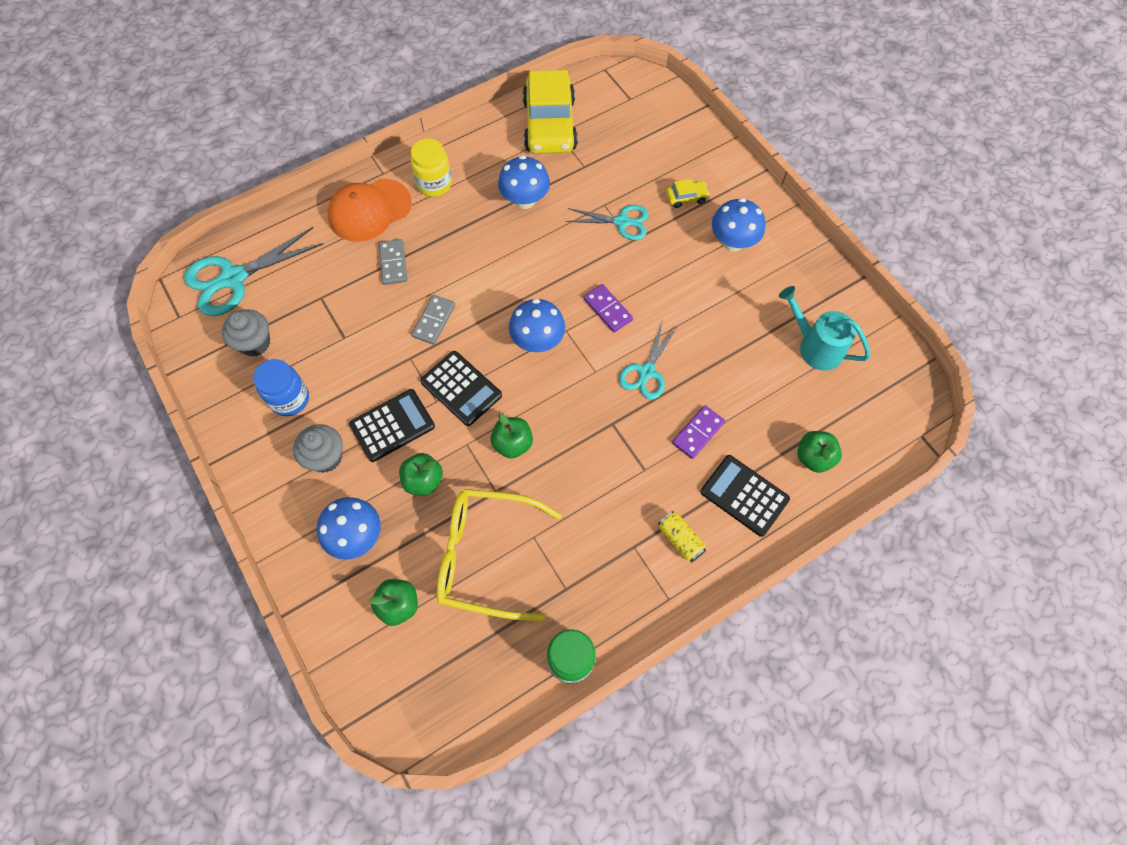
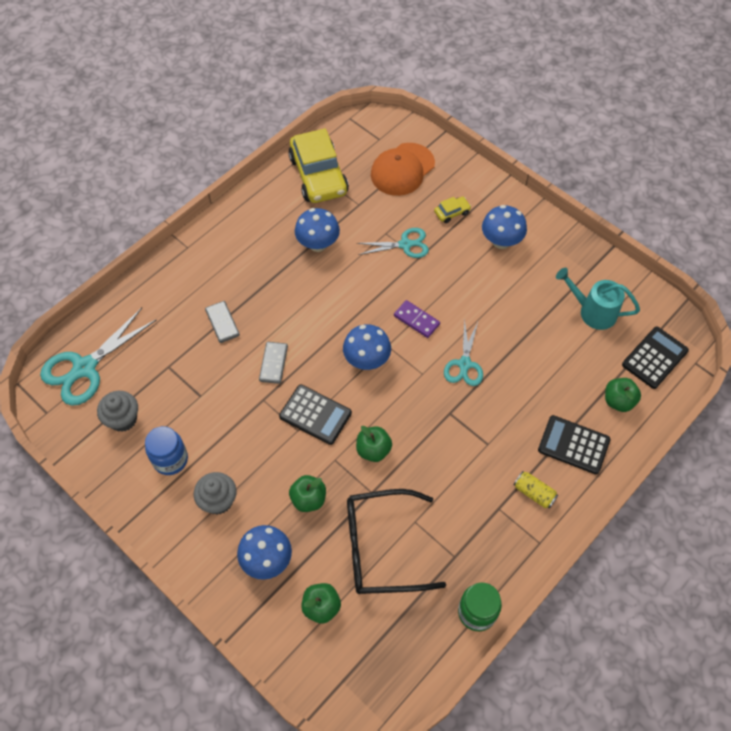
camera: 15 degrees left, 5 degrees down
(369, 210) = (186, 282): orange cap -> orange cap (402, 169)
(392, 426) = (267, 460): black calculator -> black calculator (654, 358)
(434, 184) = (235, 247): yellow jar -> none
(485, 556) = (381, 548): yellow glasses -> black glasses
(698, 433) = (521, 404): purple domino -> none

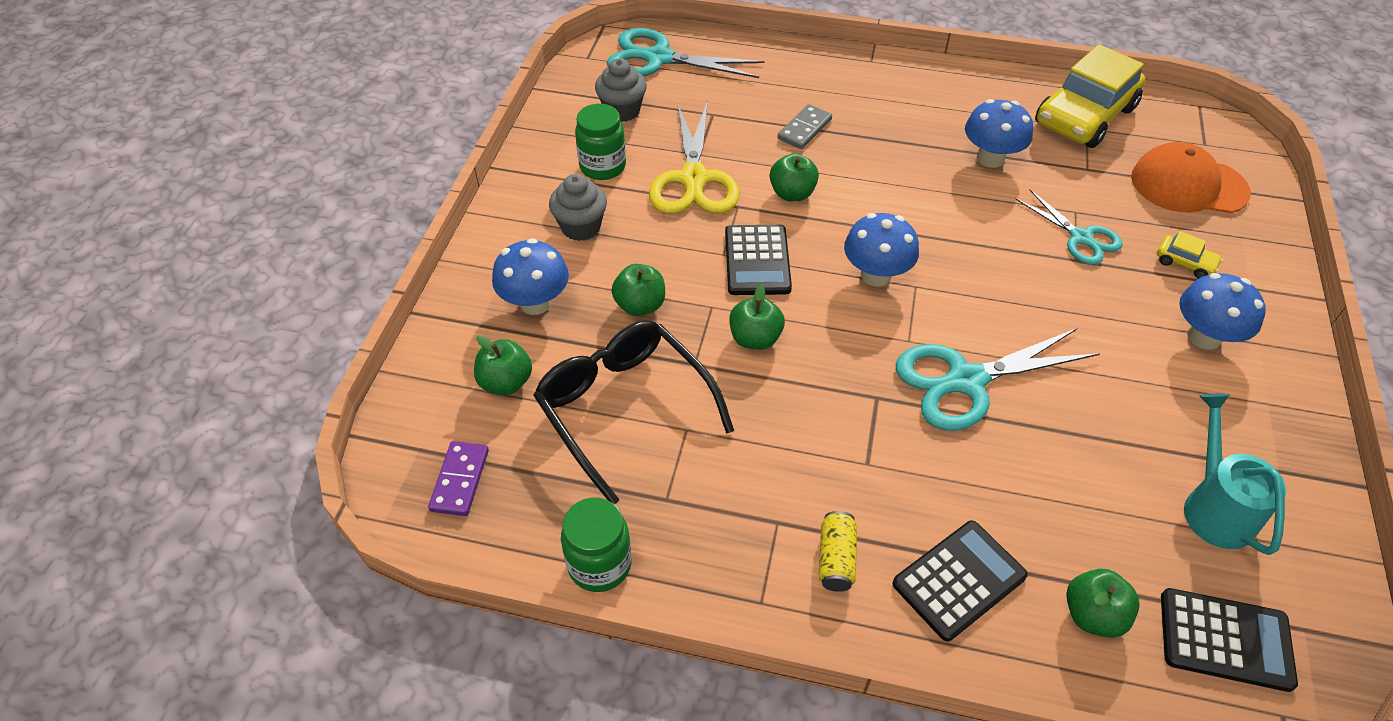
camera: 60 degrees right, 10 degrees down
(170, 459) = (603, 166): blue jar -> green jar
(221, 411) = (693, 179): none -> yellow scissors
(273, 363) = (792, 193): grey domino -> green apple
(416, 320) = (982, 299): purple domino -> purple domino (460, 480)
(464, 364) = (966, 381): turquoise scissors -> turquoise scissors, size x1.62
(573, 445) = (959, 580): black calculator -> black calculator turned 60 degrees clockwise

